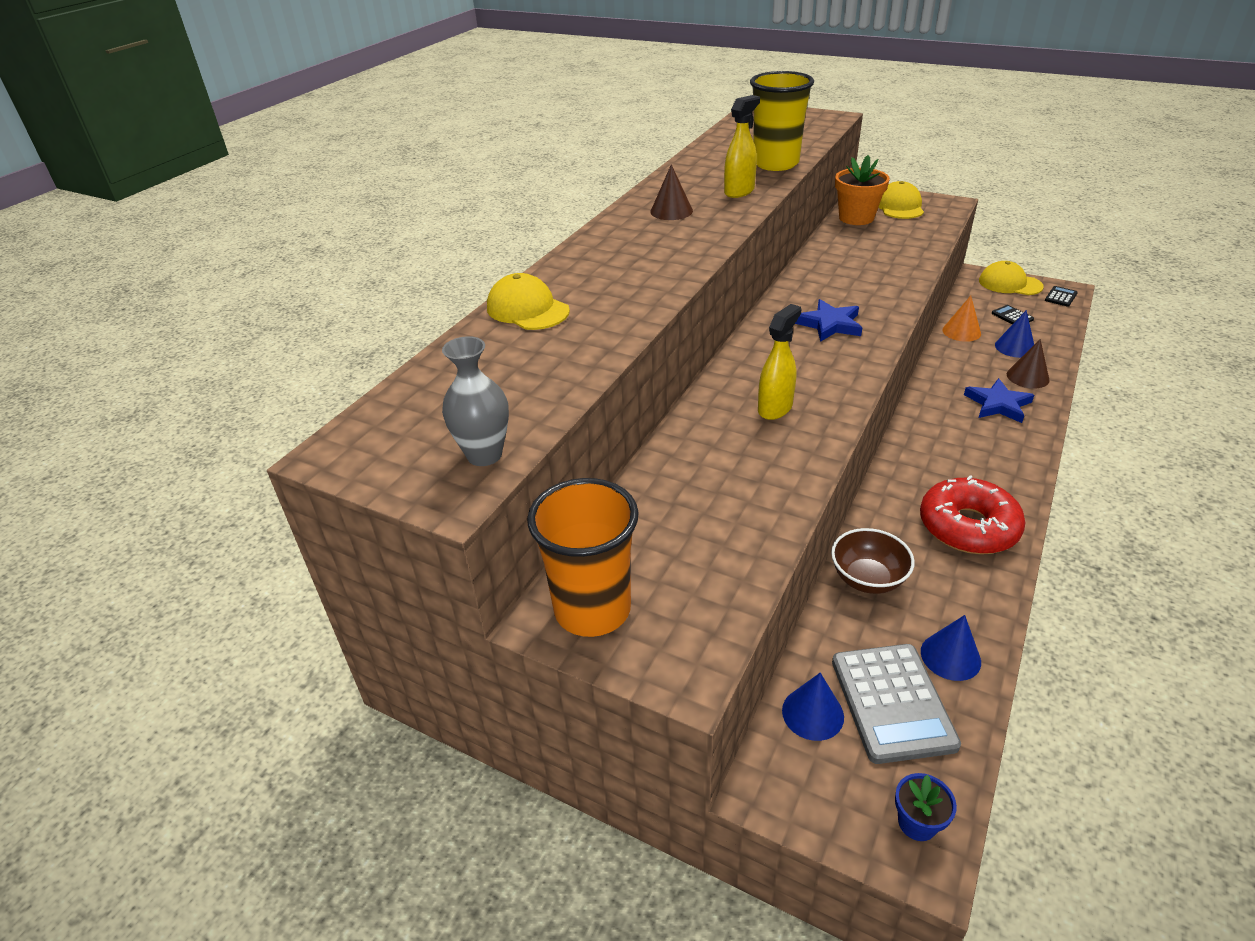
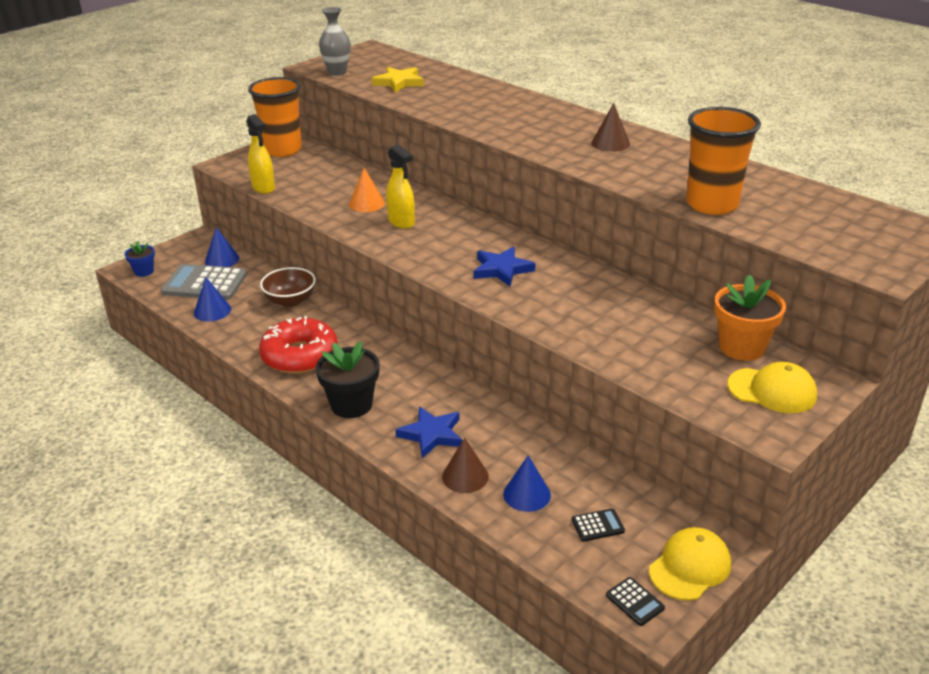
camera: 105 degrees right, 5 degrees down
(521, 376) = (399, 82): none -> yellow star
(527, 309) = (476, 88): yellow cap -> none
(739, 191) = (641, 175): yellow spray bottle -> yellow spray bottle (263, 188)
(775, 164) = (712, 204): yellow cup -> orange cup
(961, 331) = (578, 467): orange cone -> orange cone (366, 203)
(1008, 462) = (351, 405): none -> black flower pot

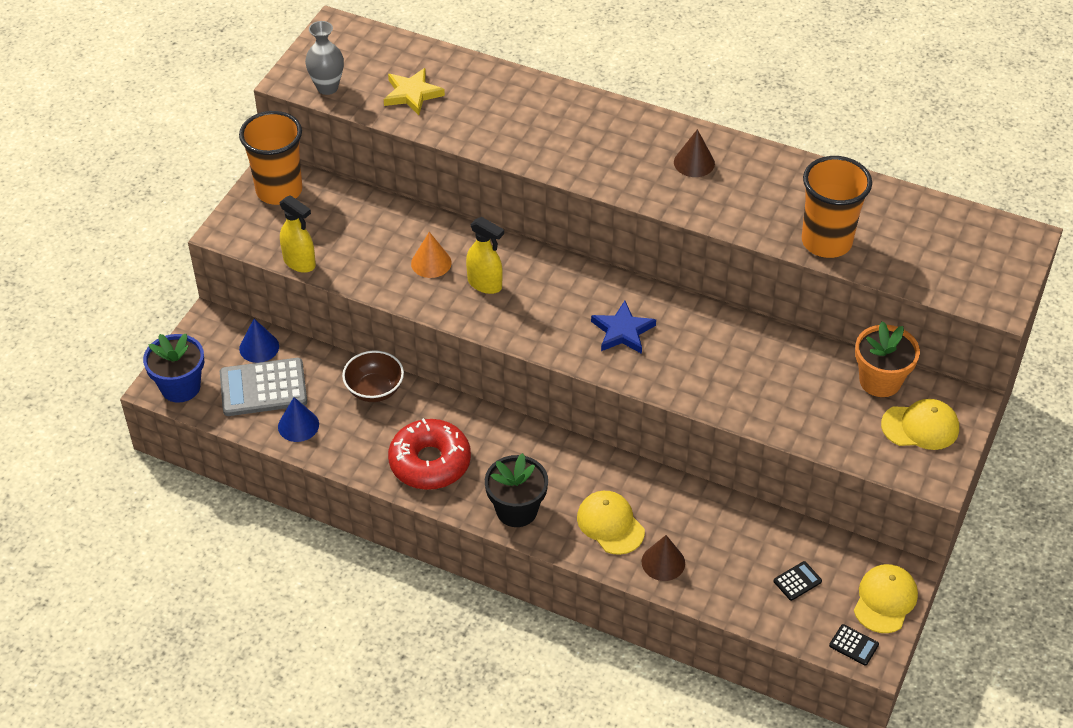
camera: 20 degrees left, 15 degrees up
(144, 271) = (180, 387): blue flower pot -> blue flower pot, size x1.77
(431, 434) = (610, 524): blue star -> yellow cap
(527, 494) = (725, 566): blue cone -> none

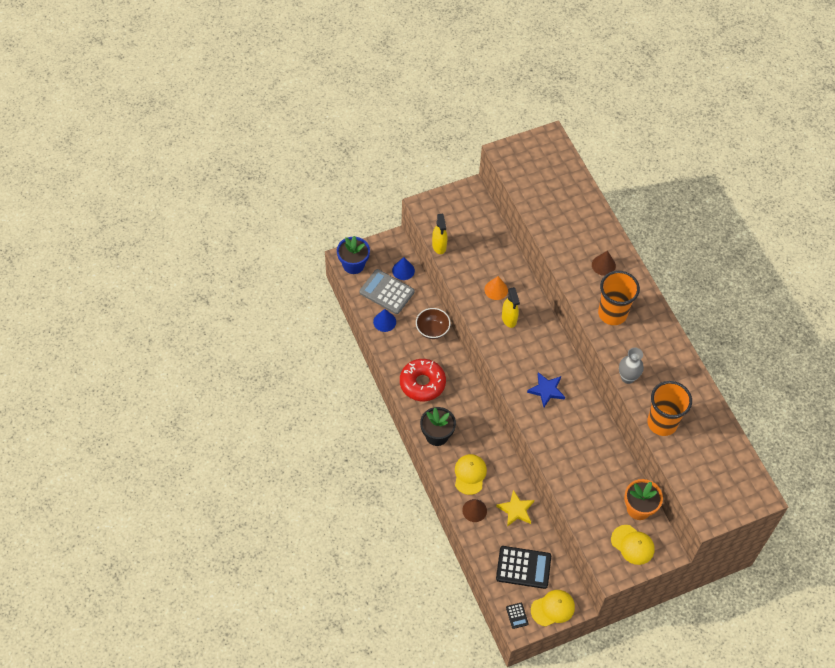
camera: 40 degrees right, 10 degrees up
(279, 190) = (465, 201): orange cup -> orange cup (612, 313)
(327, 87) = (515, 168): grey vase -> grey vase (627, 377)
(412, 94) = (550, 200): yellow star -> yellow star (516, 510)
(694, 162) = (644, 334): brown cone -> brown cone (603, 265)
(797, 581) = (523, 567): black calculator -> black calculator, size x2.21

